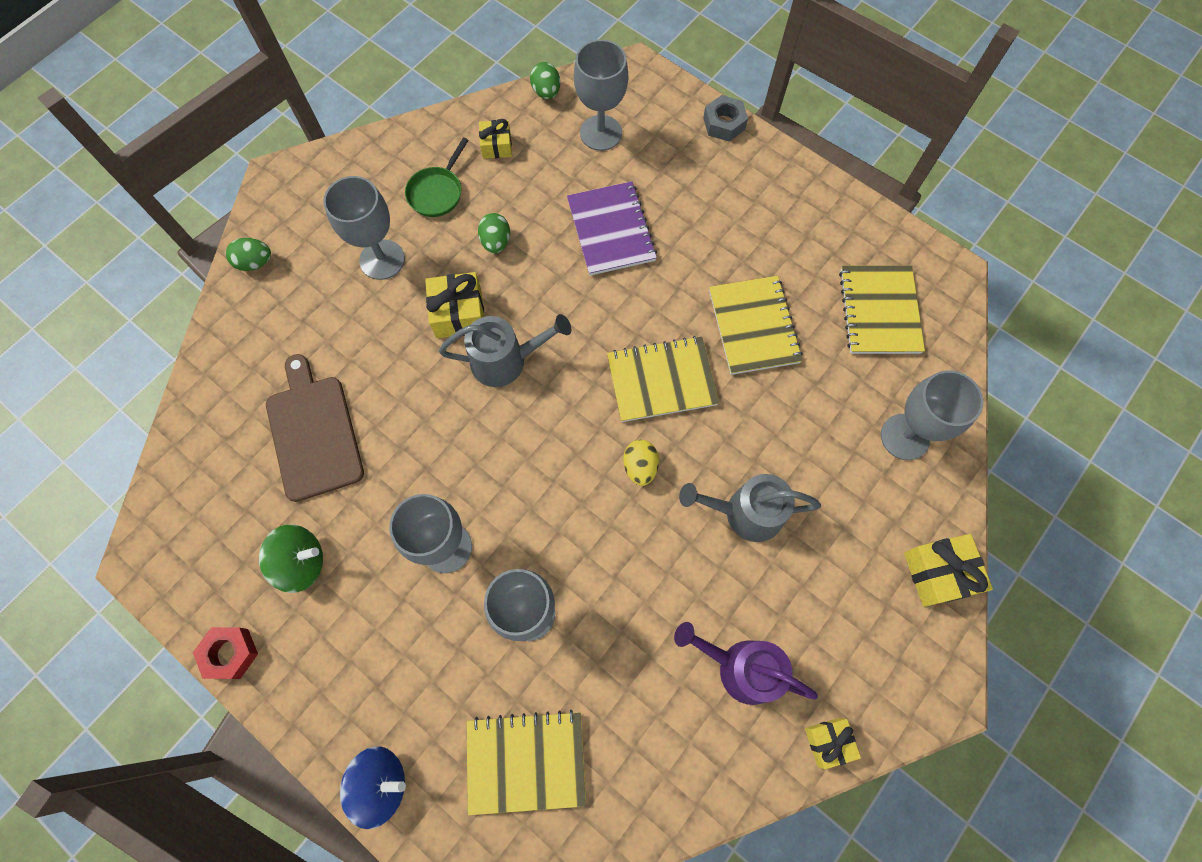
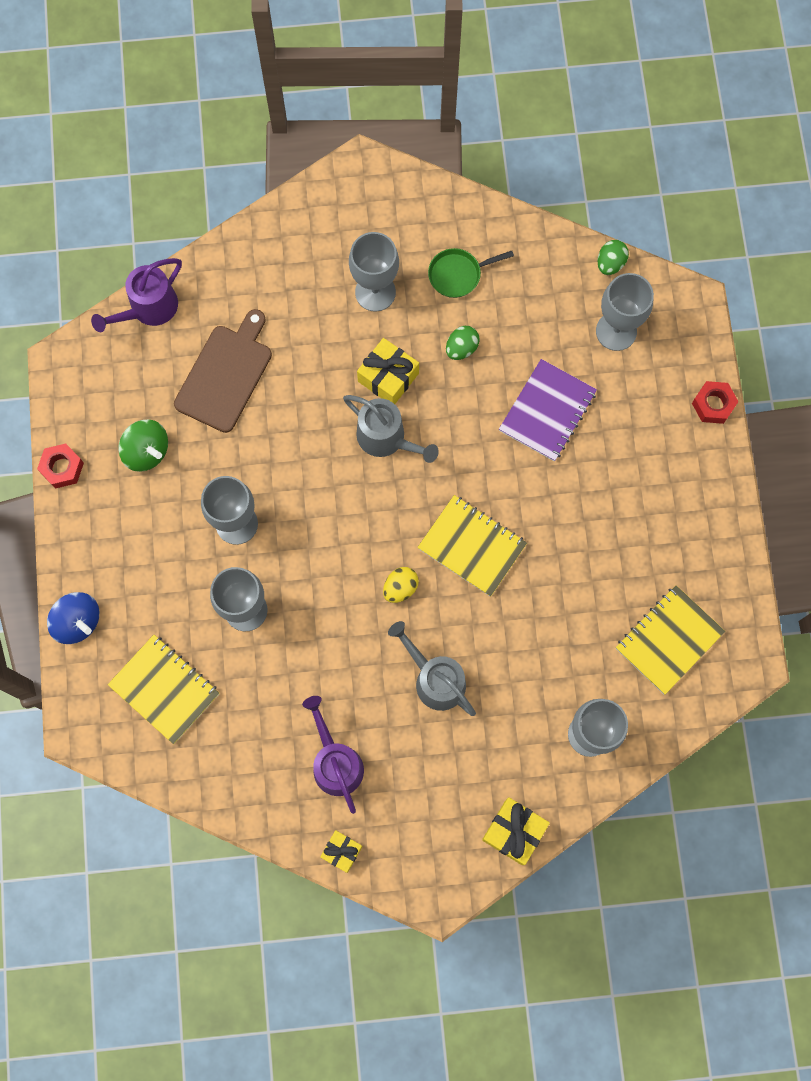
camera: 45 degrees right, 5 degrees up
(187, 440) = (148, 309): none -> purple watering can
(255, 262) = (293, 219): green egg -> none
(496, 146) = (533, 275): yellow gift -> none
(724, 123) = (713, 405): grey nut -> red nut
(753, 326) = (571, 568): yellow notebook -> none

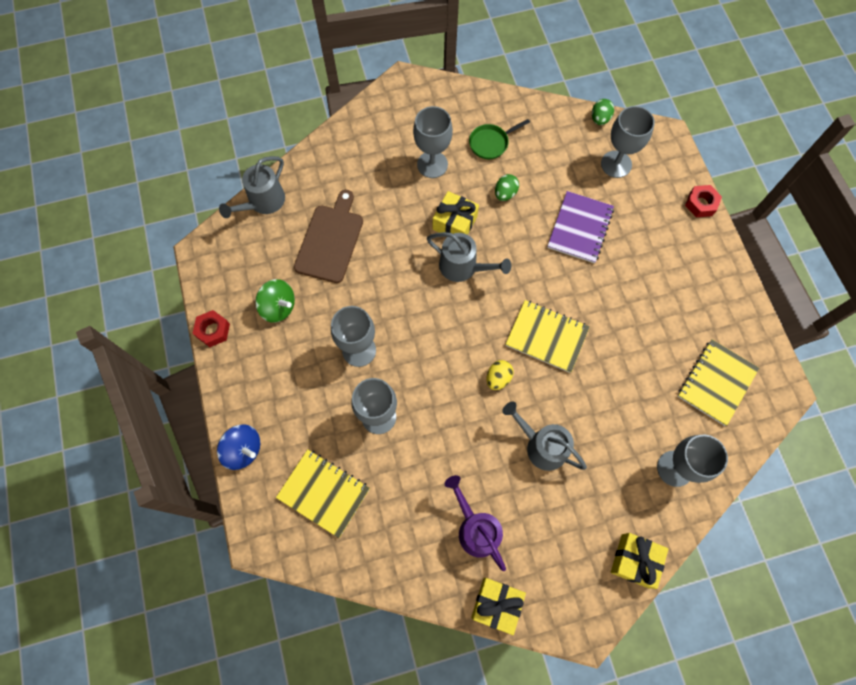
camera: 10 degrees left, 5 degrees down
(148, 309) = (263, 202): purple watering can -> grey watering can
(341, 851) = (496, 604): yellow gift -> yellow gift, size x1.57

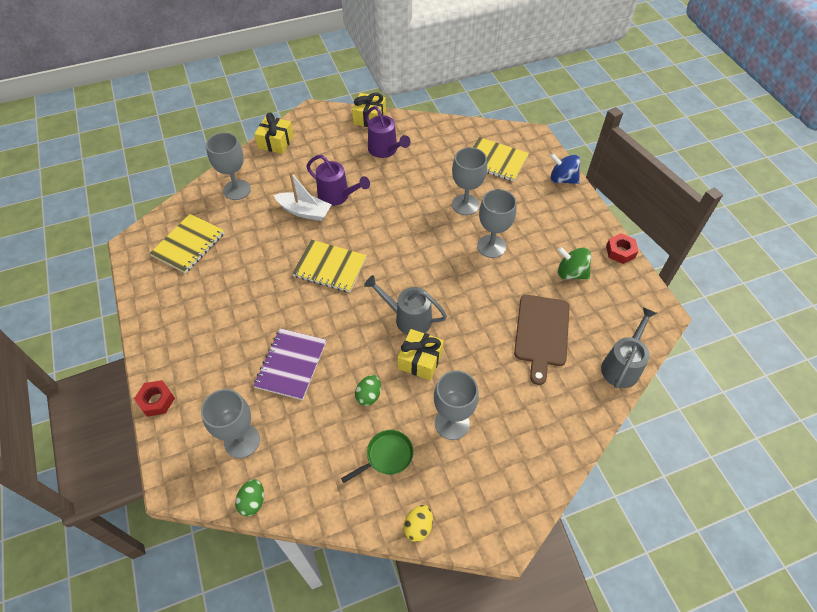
camera: 175 degrees right, 15 degrees down
(498, 378) = (372, 235): yellow egg -> yellow egg (418, 527)
(541, 445) = (337, 196): grey watering can -> purple watering can
(582, 422) = (304, 211): none -> white boat

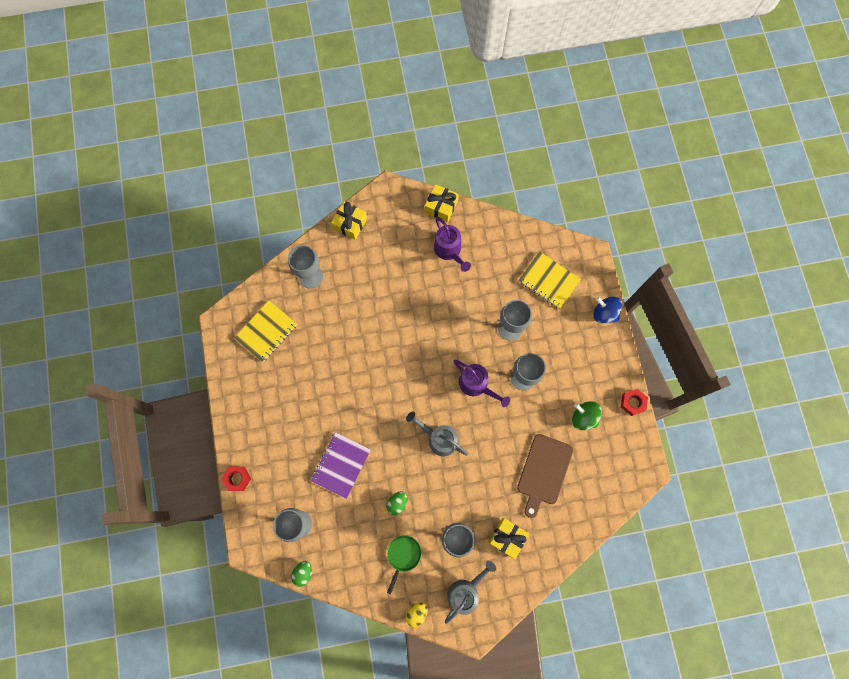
camera: 10 degrees right, 20 degrees up
(304, 211) = (367, 312): white boat -> none
(330, 267) = (382, 376): yellow notebook -> none
(337, 196) = (398, 299): purple watering can -> purple watering can (477, 385)
(387, 456) = (403, 555): green pan -> green pan turned 45 degrees counterclockwise
(420, 360) = (442, 479): yellow gift -> yellow gift (507, 538)
(622, 365) = (600, 512): grey watering can -> grey watering can (466, 591)

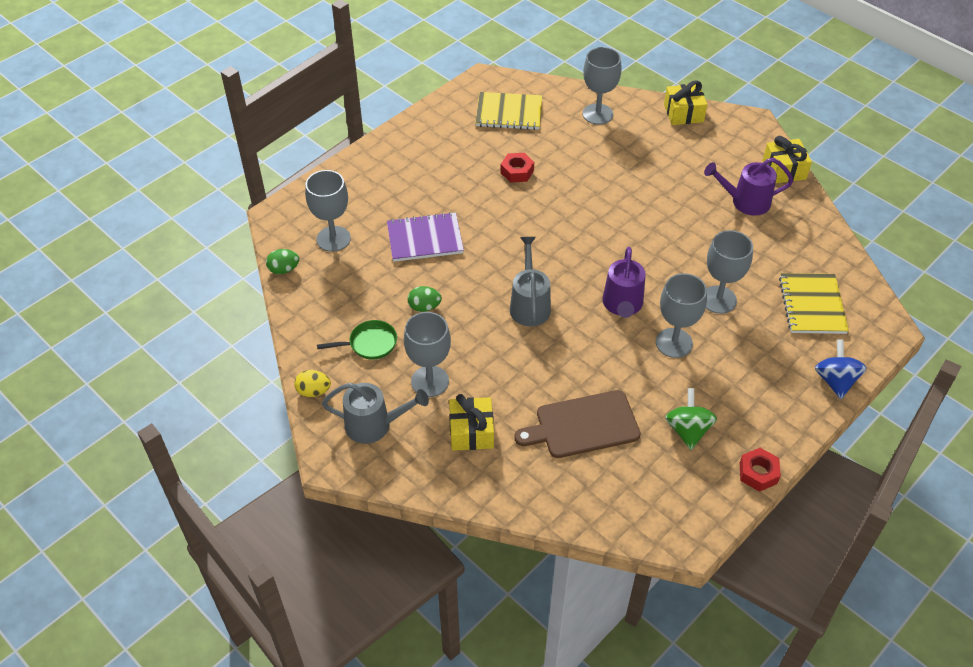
camera: 55 degrees right, 25 degrees down
(237, 479) = (341, 169): red nut -> red nut (517, 172)
(449, 251) = (745, 202): purple watering can -> purple watering can turned 60 degrees clockwise

